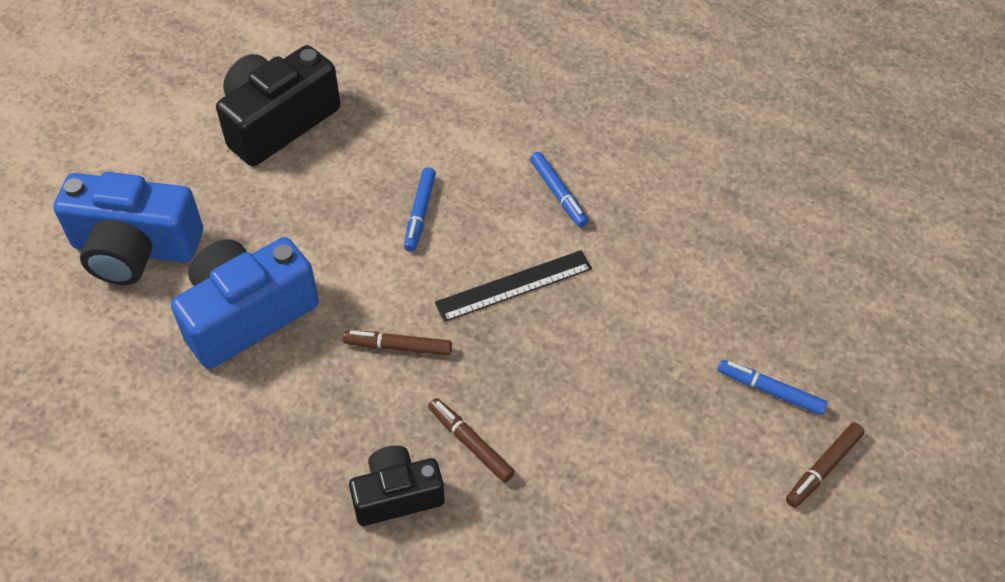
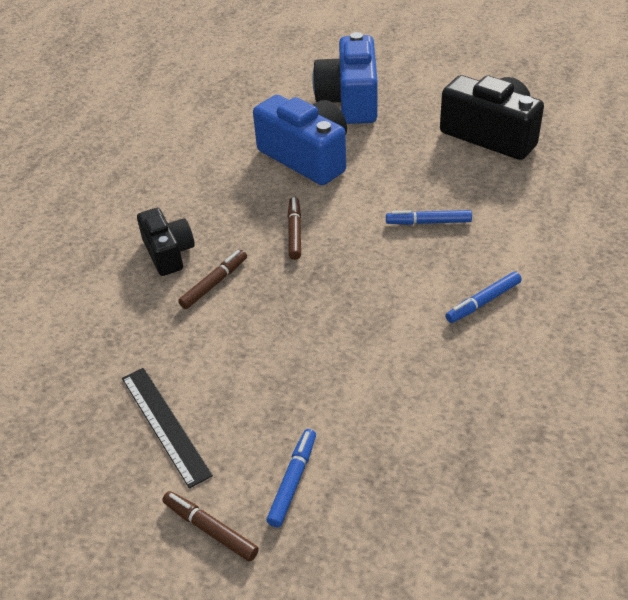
camera: 85 degrees right, 10 degrees down
(514, 286) = (370, 287): black ruler -> black ruler (165, 425)

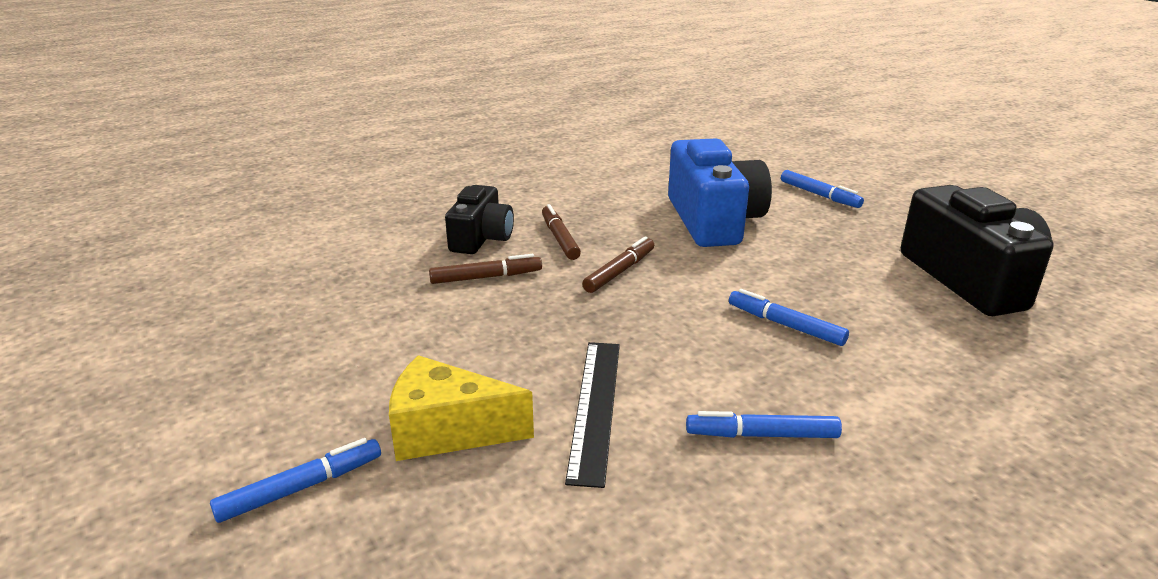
camera: 35 degrees right, 15 degrees down
(165, 425) = (277, 364): black ruler -> black ruler (595, 407)
(210, 530) = (167, 480): brown marker -> brown marker (559, 238)
(328, 399) = (447, 431): none -> yellow cheese
(350, 100) = (819, 195): blue camera -> blue marker

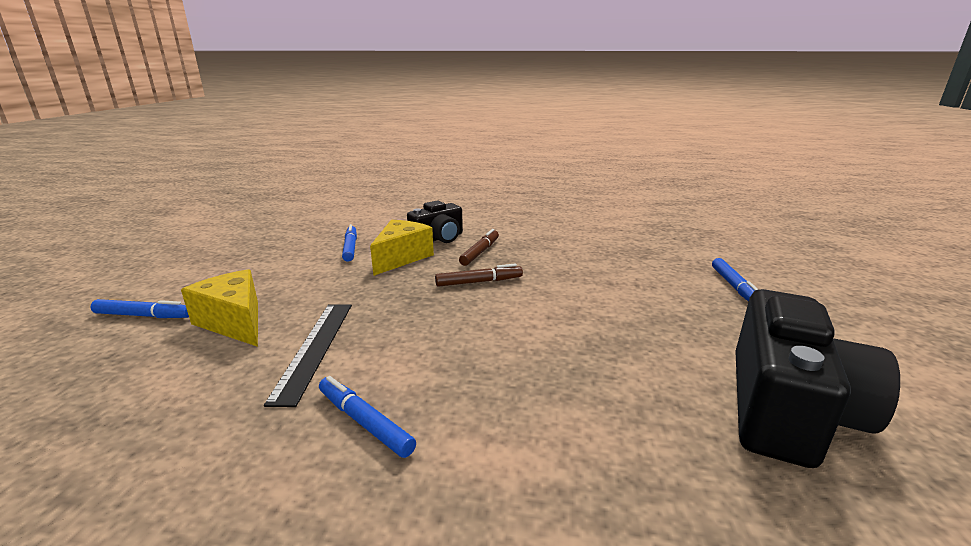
camera: 40 degrees right, 5 degrees down
(486, 277) = (401, 258): brown marker -> yellow cheese
(595, 407) = (315, 348): black ruler -> black ruler turned 45 degrees counterclockwise
(713, 220) = (604, 275): blue camera -> none
(785, 325) = (526, 361): blue marker -> blue marker (350, 248)

